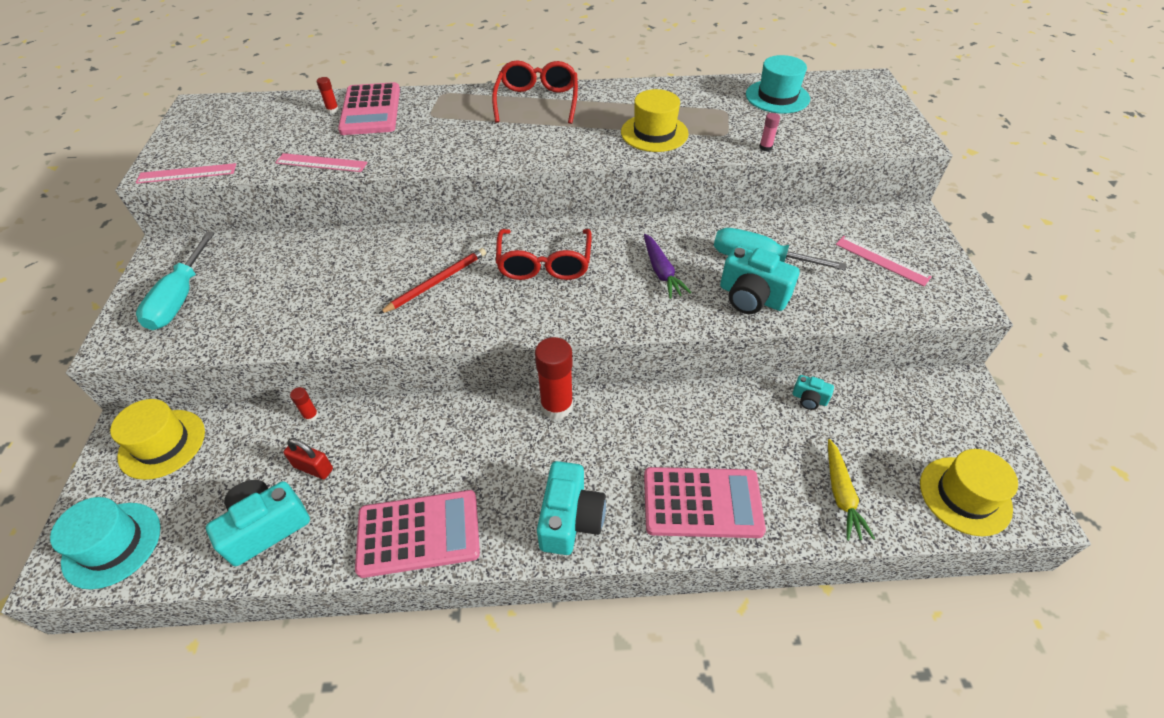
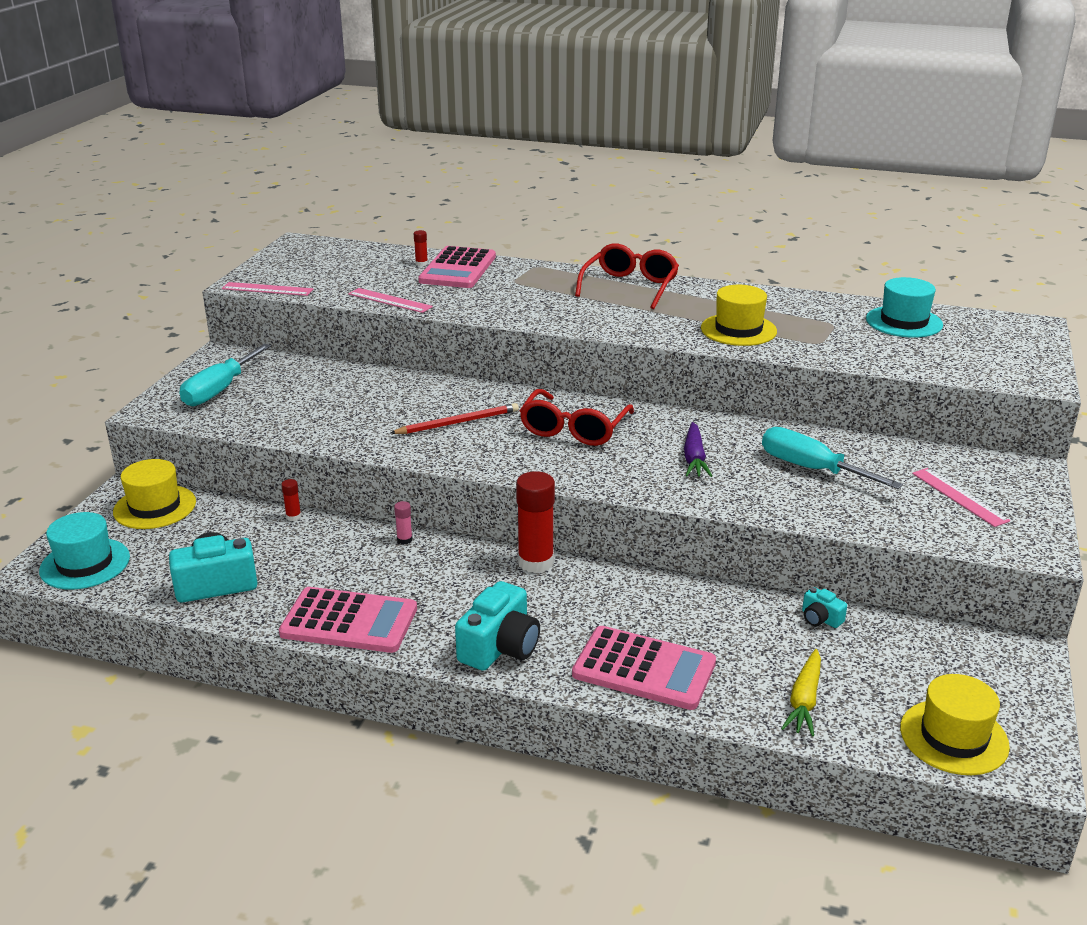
camera: 20 degrees right, 20 degrees down
(313, 468) = (277, 554): red padlock -> none
(752, 297) = (781, 496): turquoise camera -> none
(765, 147) = (855, 360): pink glue stick -> pink glue stick (404, 540)

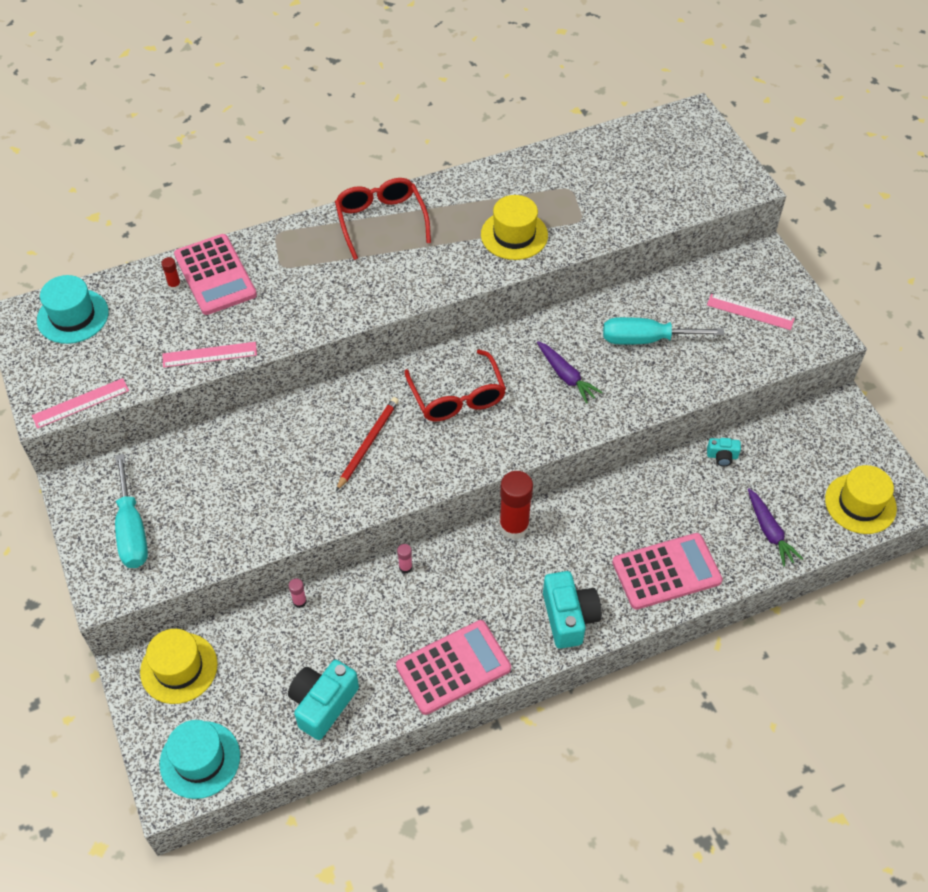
camera: 40 degrees left, 25 degrees up
(293, 517) = (299, 601): red glue stick -> pink glue stick
(804, 700) = (769, 531): yellow carrot -> purple carrot
(904, 322) = (612, 158): turquoise hat -> turquoise hat (73, 316)

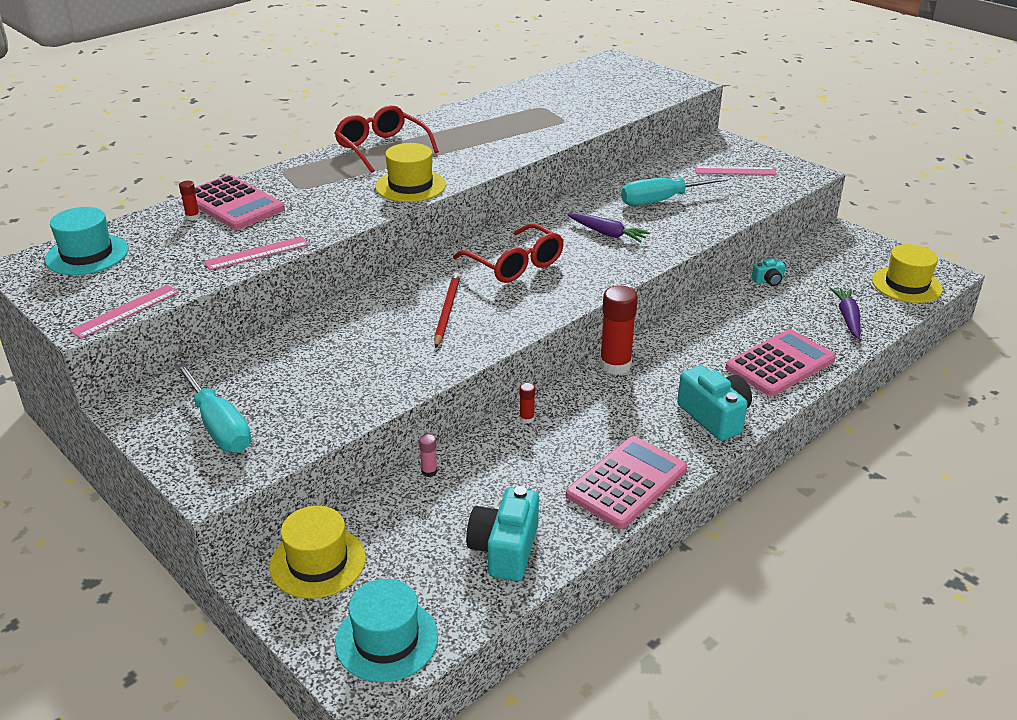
camera: 20 degrees left, 20 degrees down
(405, 567) = (527, 418): pink glue stick -> red glue stick
(514, 235) = (512, 137): yellow hat -> yellow hat (410, 186)
(769, 531) = (847, 318): purple carrot -> purple carrot turned 135 degrees counterclockwise

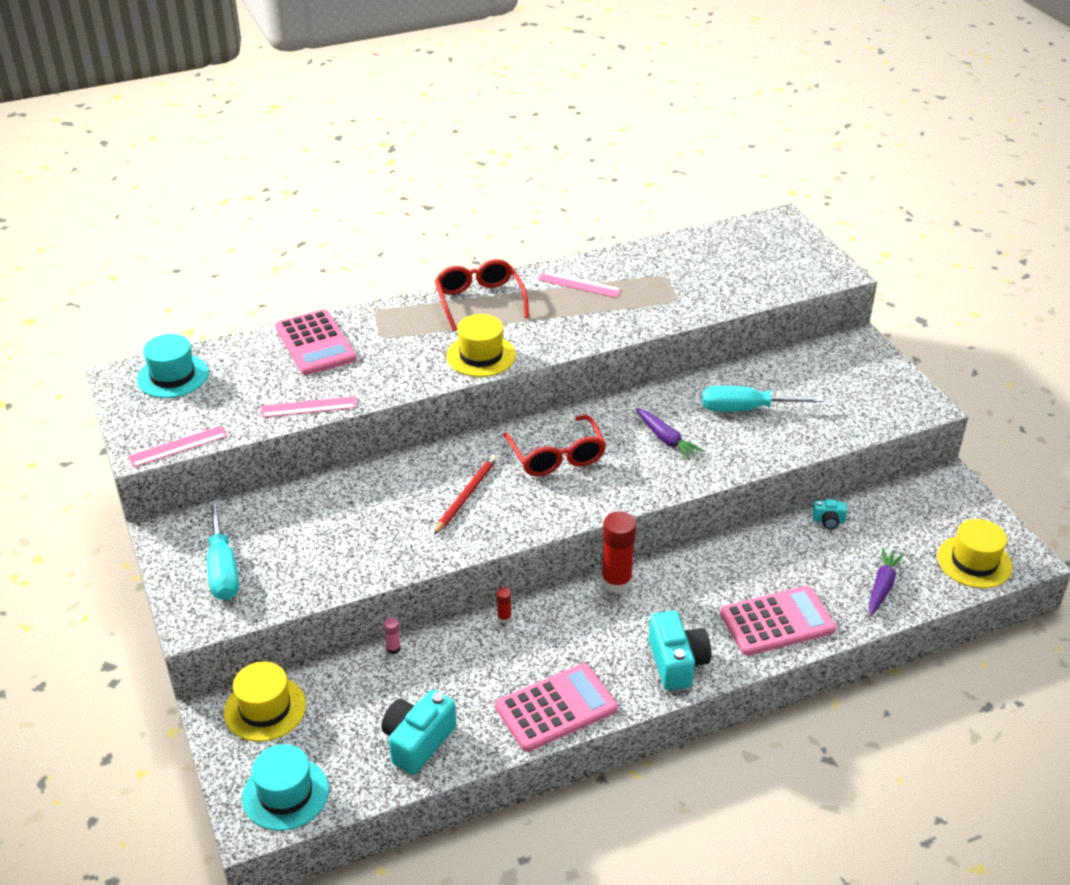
camera: 20 degrees right, 5 degrees up
(192, 217) = (275, 351): red glue stick -> none
(735, 171) = (848, 386): pink ruler -> pink ruler (579, 284)

